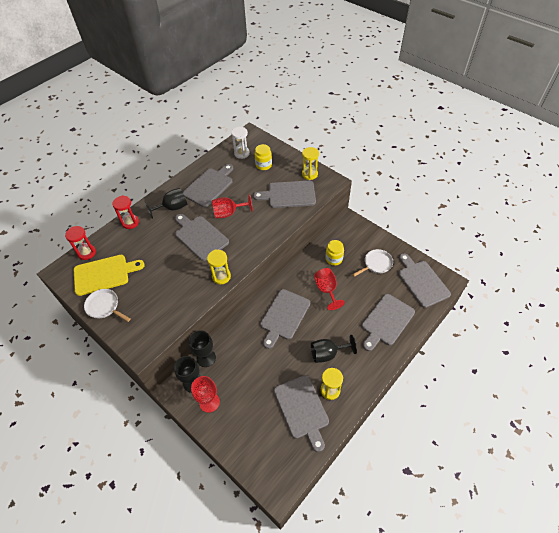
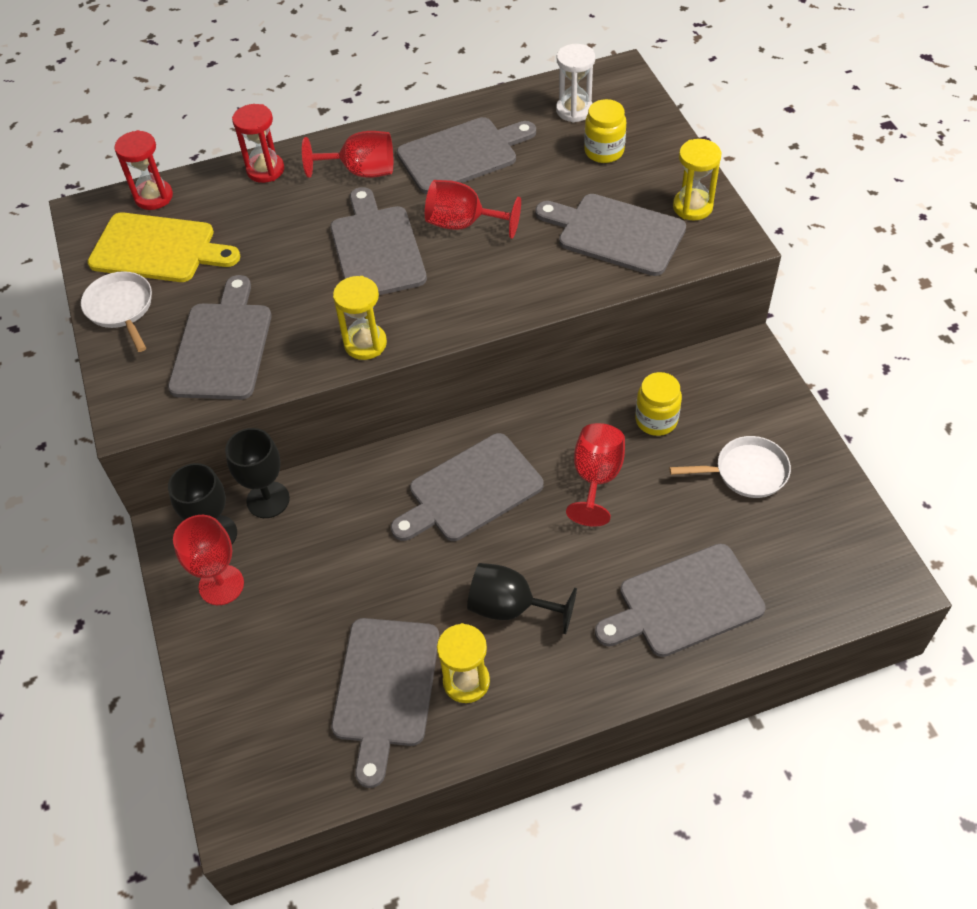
camera: 30 degrees right, 0 degrees up
(172, 208) = (361, 171): black goblet -> red goblet
(422, 282) = (829, 556): grey cutting board -> grey cutting board (223, 346)

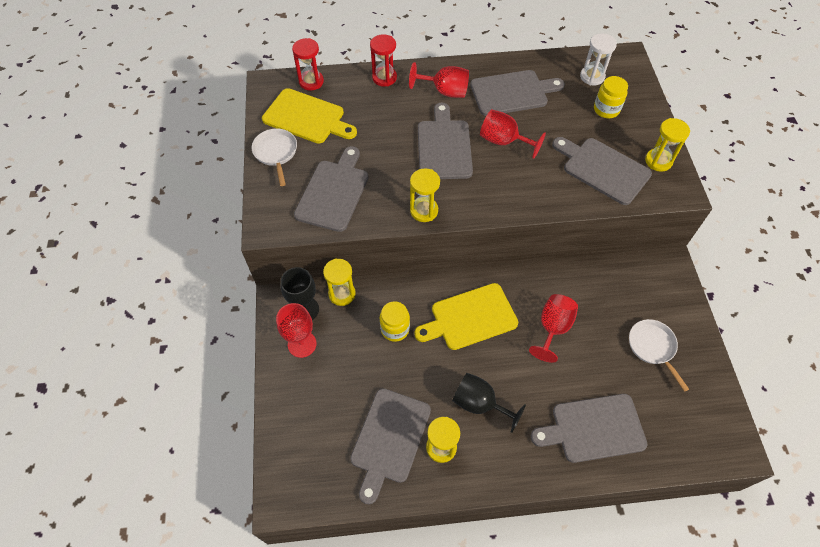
camera: 10 degrees right, 5 degrees up
(268, 500) = (342, 294): black goblet -> yellow hourglass
(470, 490) = (470, 317): grey cutting board -> yellow cutting board
(656, 420) = (600, 297): yellow jar -> yellow jar (395, 329)
(746, 472) = (653, 347): white pan -> white pan turned 120 degrees counterclockwise

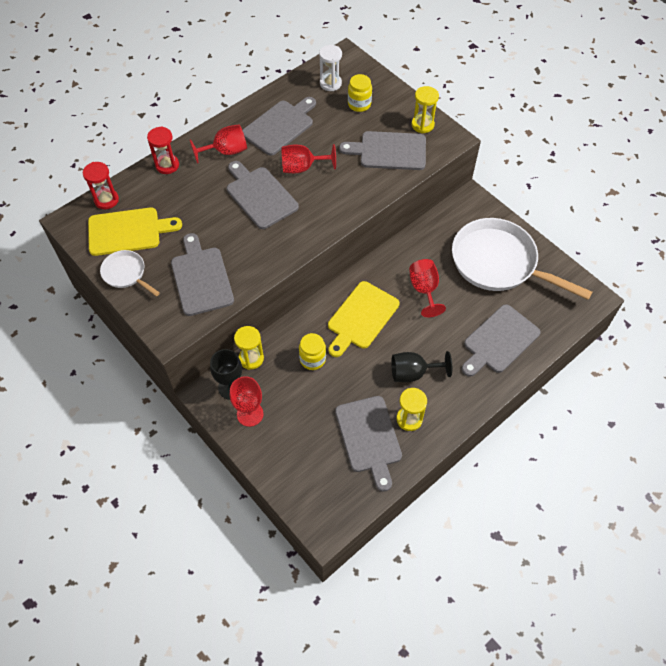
camera: 35 degrees left, 0 degrees up
(424, 211) = (283, 253): yellow hourglass -> none
(653, 347) = (498, 263): white pan -> white pan, size x2.15

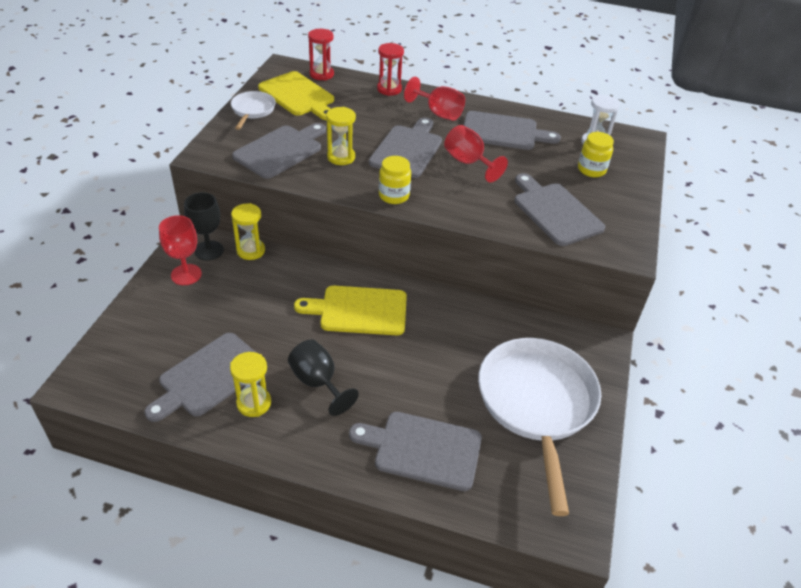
camera: 55 degrees right, 15 degrees down
(312, 359) = (279, 294): yellow jar -> yellow jar (394, 196)
(422, 125) = (620, 223): yellow hourglass -> yellow hourglass (341, 157)
(424, 290) = (438, 349): red goblet -> none

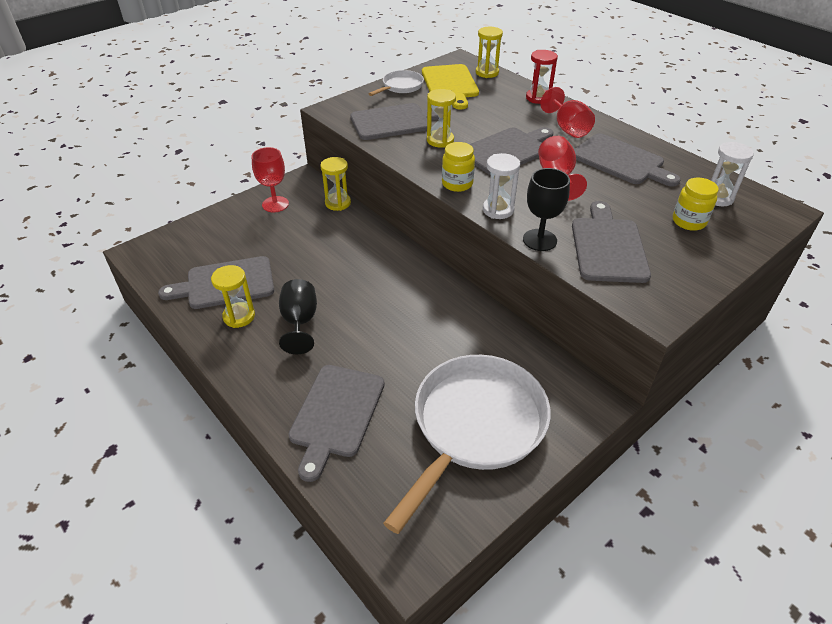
camera: 35 degrees right, 0 degrees up
(209, 250) = (307, 192): black goblet -> black goblet (539, 240)
(321, 74) = (487, 73): red hourglass -> yellow hourglass
(359, 310) = (383, 280): yellow cutting board -> none
(423, 449) = (336, 414): grey cutting board -> grey cutting board turned 120 degrees counterclockwise
(448, 209) = (498, 210): none -> white hourglass

